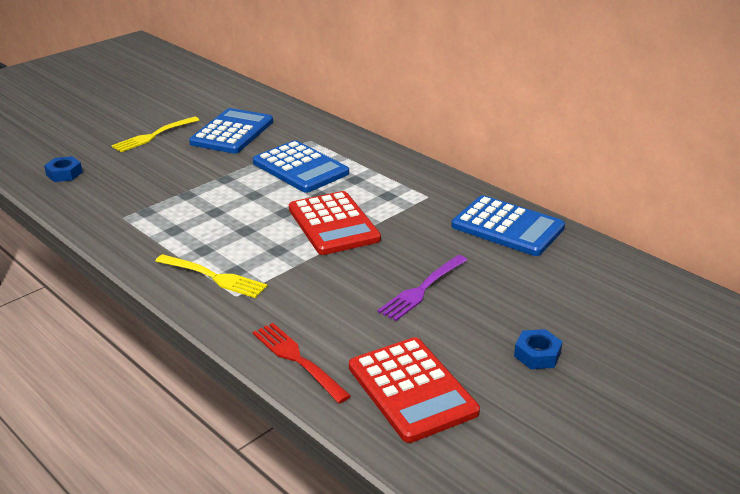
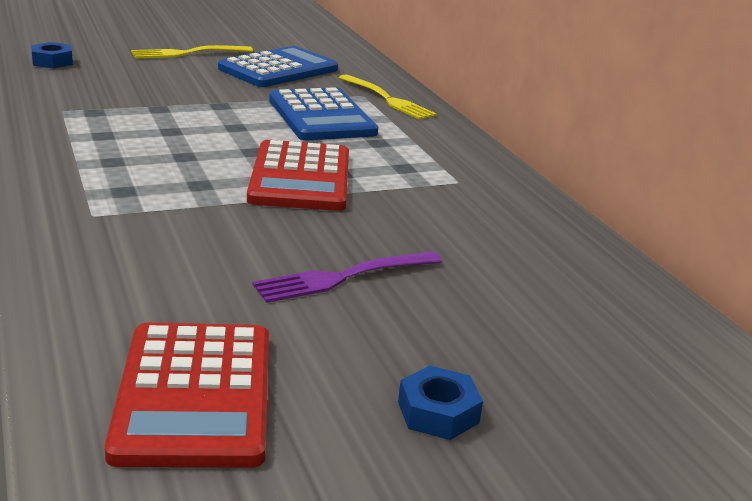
camera: 20 degrees right, 5 degrees down
(214, 277) = (90, 189): yellow fork -> yellow fork (387, 99)
(297, 360) = (81, 306): red fork -> none
(507, 227) = (541, 242): blue calculator -> none

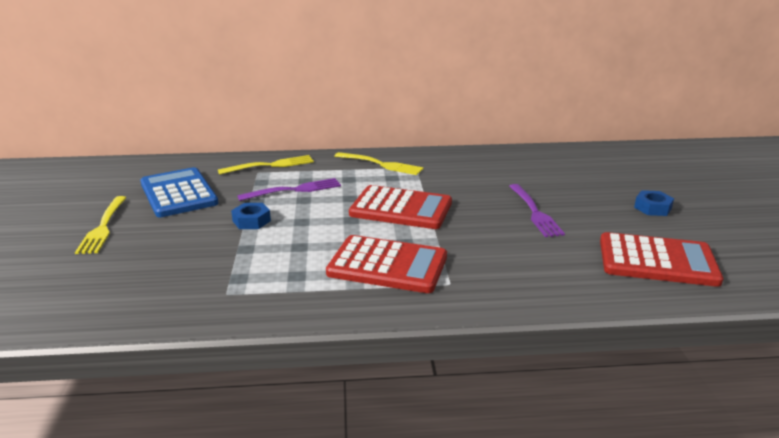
camera: 70 degrees left, 0 degrees up
(52, 61) = (72, 298): blue nut -> blue nut (251, 221)
(134, 177) = (387, 265): none -> red calculator
(321, 116) = (294, 190): blue calculator -> purple fork
(446, 158) = (381, 164): none -> yellow fork

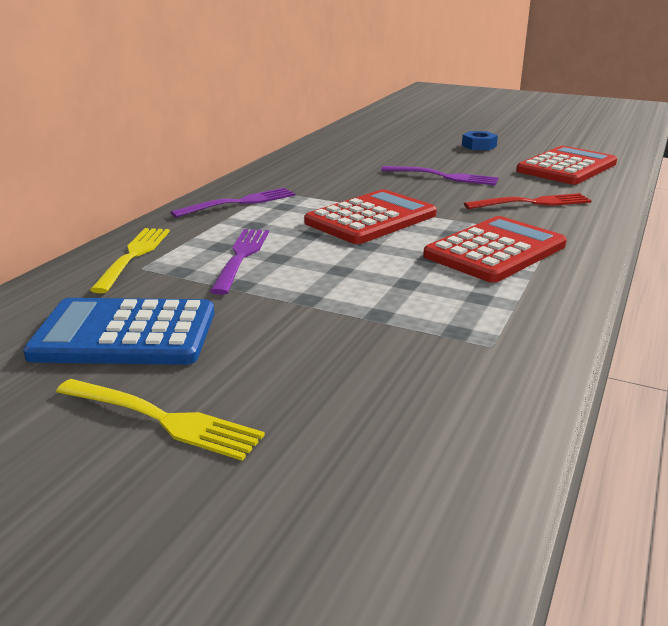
camera: 60 degrees left, 0 degrees up
(251, 221) = (301, 297): blue nut -> none
(381, 164) = (239, 203): yellow fork -> purple fork
(520, 261) = (532, 203): none -> red fork

